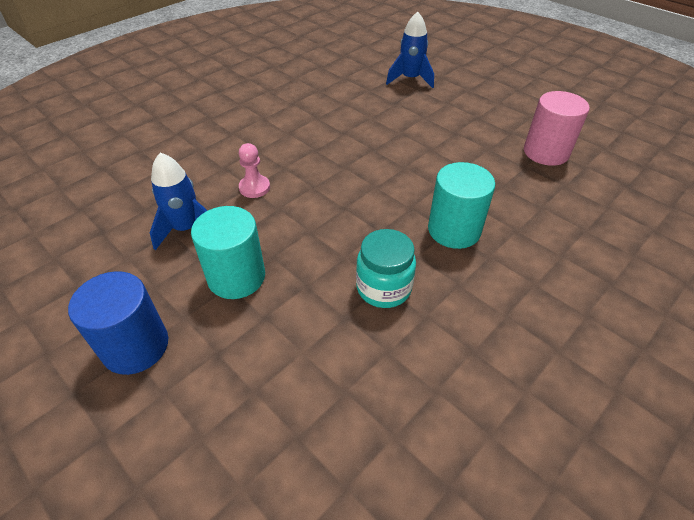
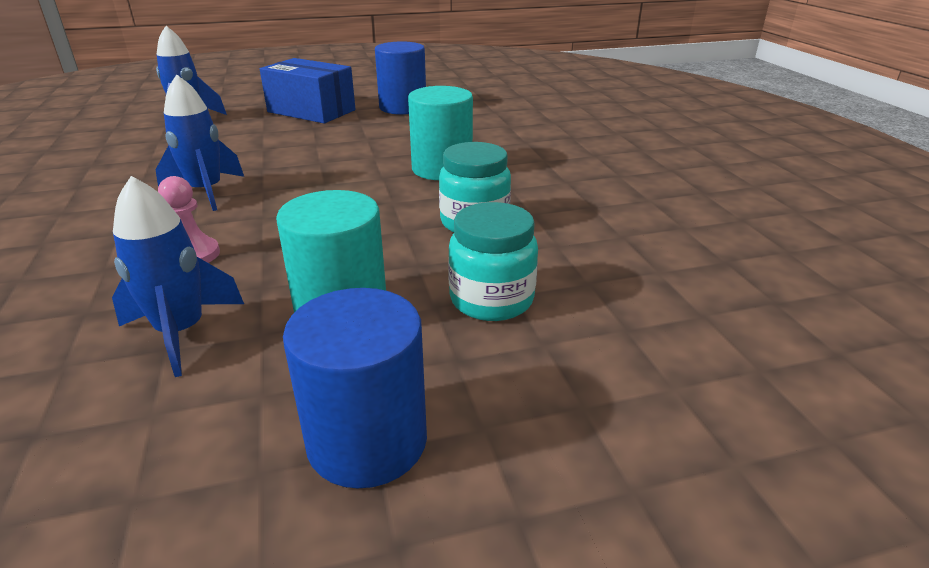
camera: 60 degrees left, 15 degrees down
(288, 342) = (491, 300): none -> turquoise jar
(323, 148) = (206, 192): none -> blue rocket
(482, 115) = (311, 111): none -> blue box
(546, 152) = (403, 107): pink cylinder -> blue cylinder

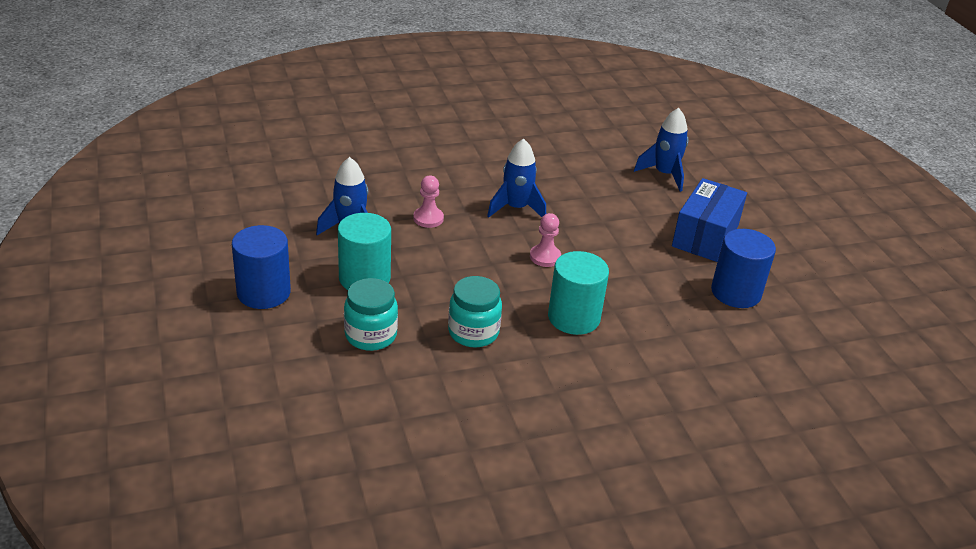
camera: 85 degrees right, 5 degrees up
(324, 179) = (545, 257): none -> pink pawn

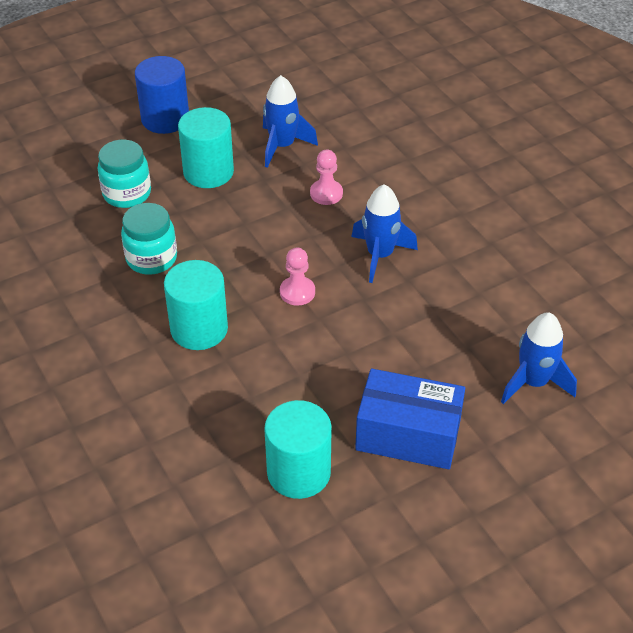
camera: 80 degrees right, 10 degrees up
(736, 292) = (298, 472): blue cylinder -> turquoise cylinder

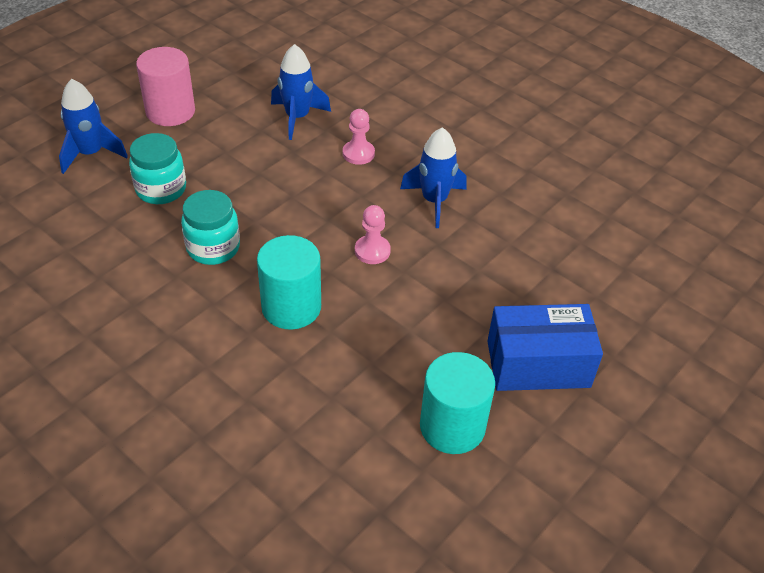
camera: 20 degrees left, 0 degrees up
(165, 119) = (170, 111): blue cylinder -> pink cylinder
(208, 172) = (235, 154): turquoise cylinder -> none
(533, 382) = (625, 288): blue rocket -> blue rocket (91, 153)

